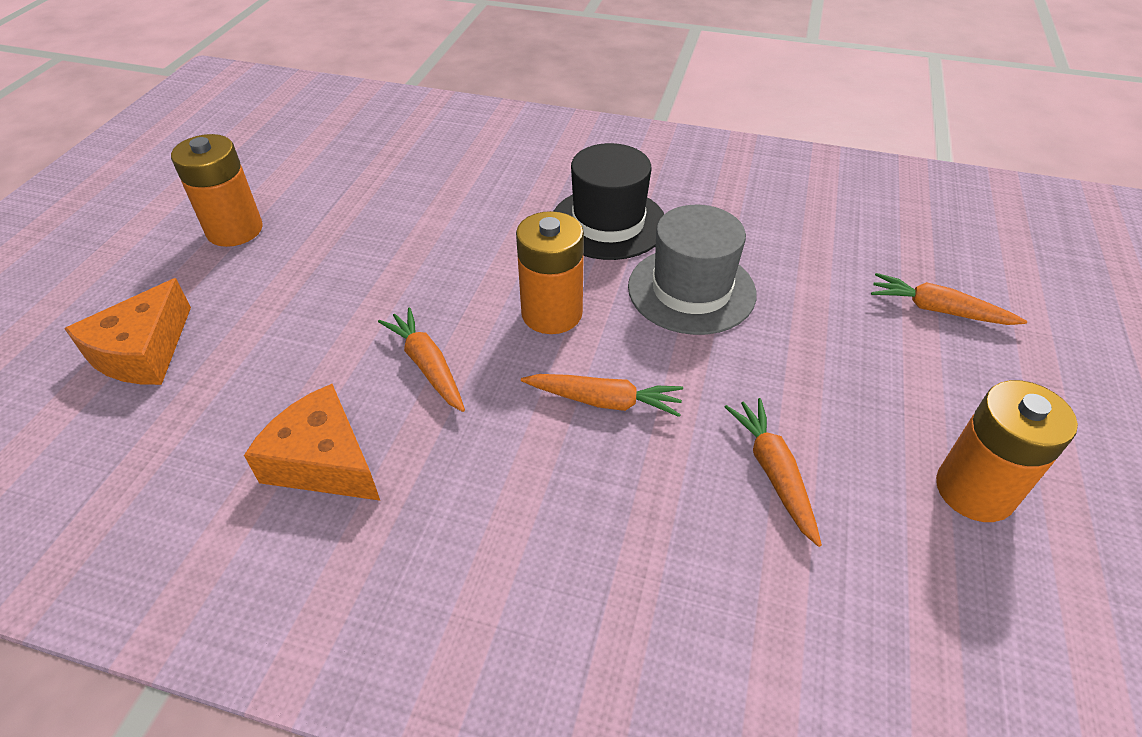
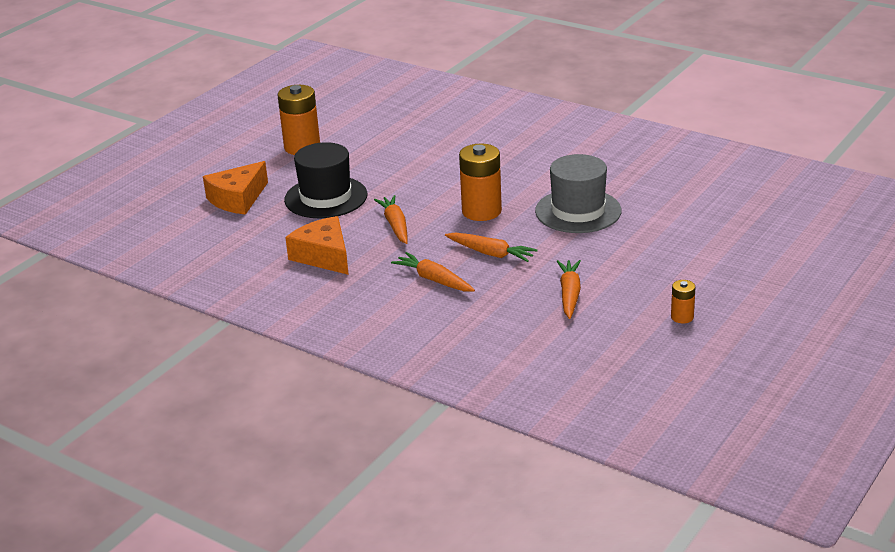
camera: 20 degrees right, 15 degrees down
(608, 223) = (545, 170): black hat -> black hat (326, 197)
(938, 310) = (736, 241): orange carrot -> orange carrot (434, 280)
(974, 490) = (682, 317): orange battery -> orange battery, size x0.50

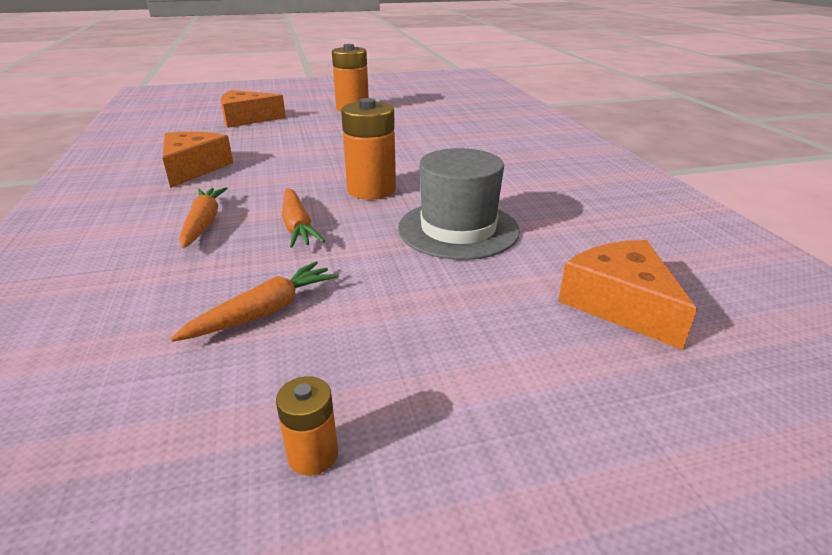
camera: 40 degrees right, 0 degrees up
(326, 197) = (293, 137): black hat -> none
(395, 225) = (287, 171): orange carrot -> none
(705, 211) = (620, 304): none -> orange cheese

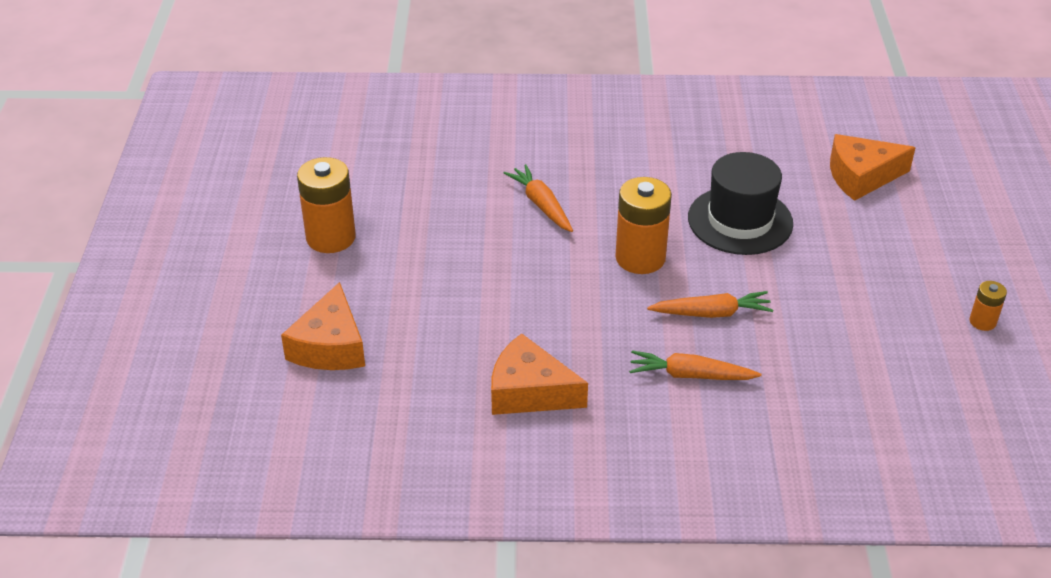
camera: 75 degrees left, 10 degrees up
(264, 311) = (848, 337): orange carrot -> orange carrot (541, 205)
(458, 229) = (740, 221): grey hat -> black hat

